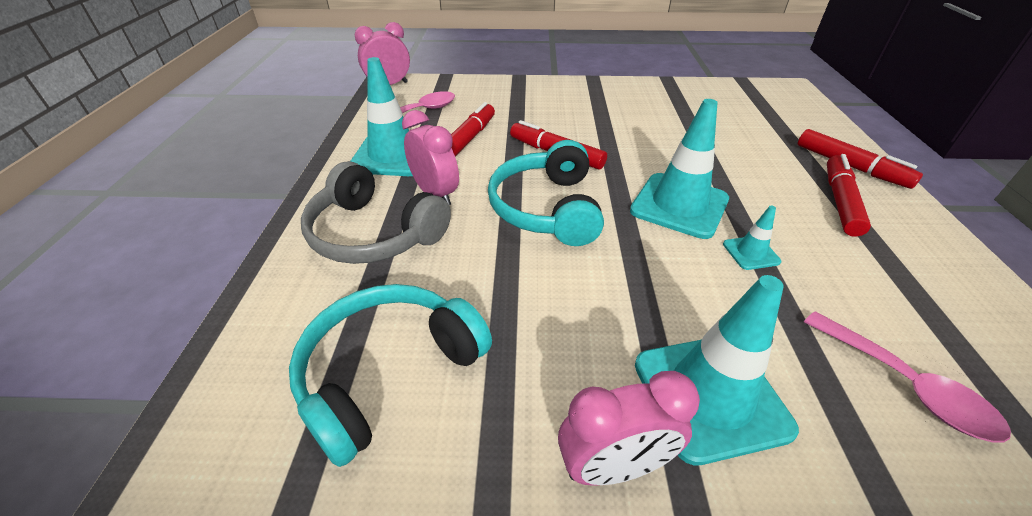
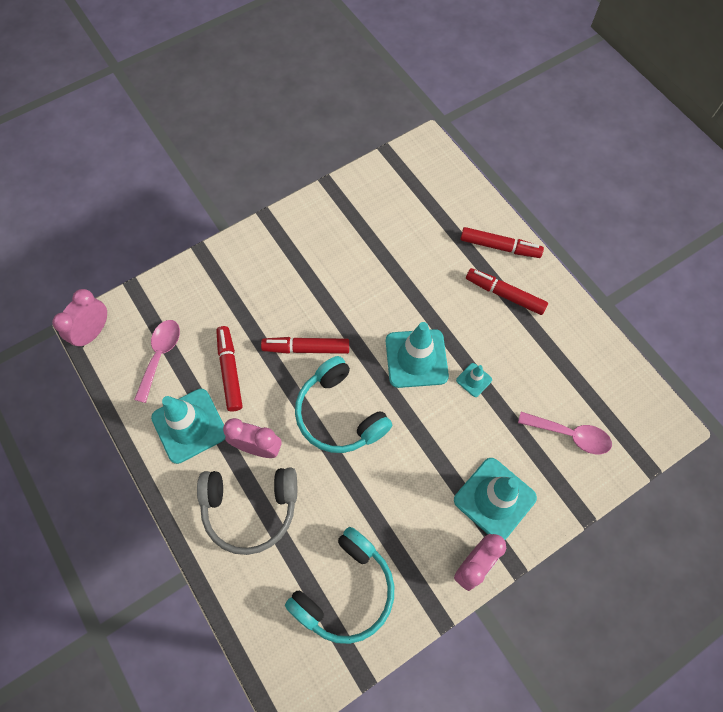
camera: 35 degrees left, 25 degrees up
(389, 372) = (346, 590): turquoise headphones -> turquoise headphones turned 150 degrees counterclockwise
(840, 201) = (504, 294): red marker -> red marker turned 45 degrees counterclockwise

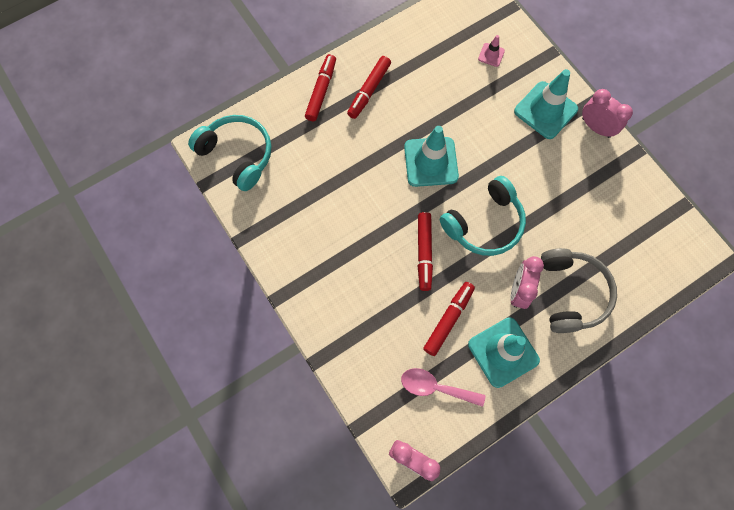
camera: 90 degrees left, 5 degrees up
(230, 371) = (448, 319): red marker -> red marker turned 135 degrees clockwise
(346, 590) = (626, 217): turquoise headphones -> turquoise headphones (237, 154)
(474, 380) = (448, 119): turquoise traffic cone -> none
(570, 435) = (491, 55): pink spoon -> pink traffic cone

